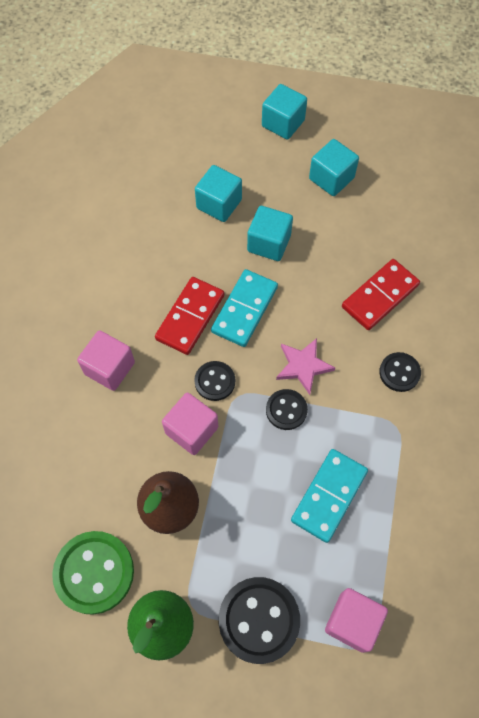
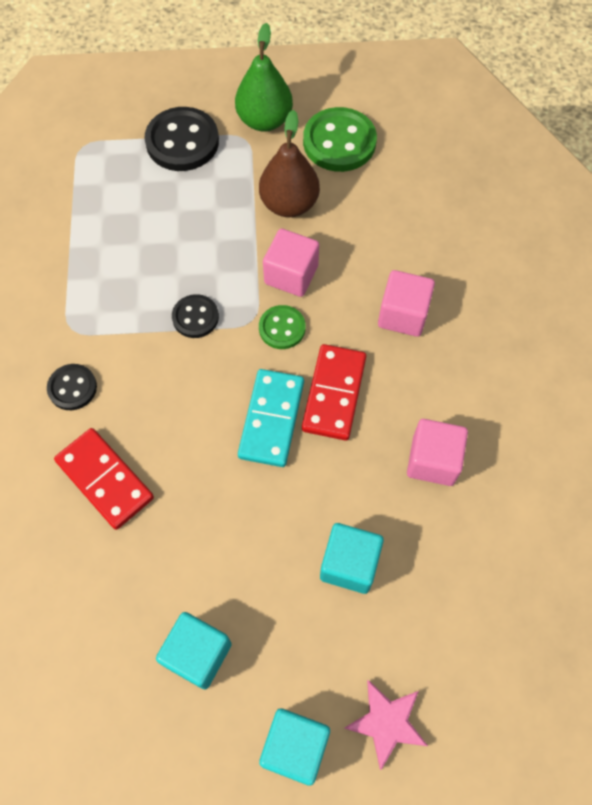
camera: 165 degrees right, 0 degrees up
(215, 381) = (282, 328): black button -> green button
(269, 243) = (264, 519): turquoise cube -> none
(303, 366) = (186, 369): pink star -> pink star (386, 722)
(329, 496) = (135, 248): turquoise domino -> none
(352, 622) = (99, 158): pink cube -> pink cube (433, 460)
(380, 296) = (105, 479): red domino -> red domino turned 75 degrees counterclockwise

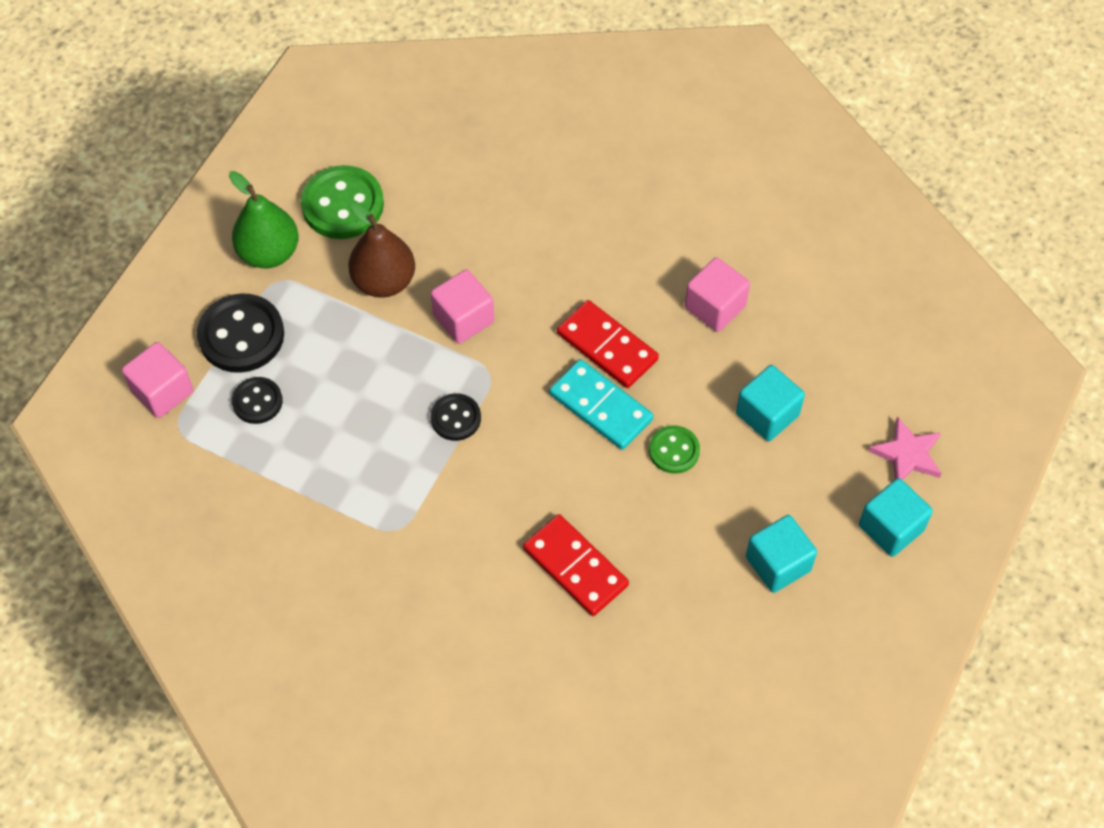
camera: 60 degrees left, 5 degrees down
(72, 388) = (463, 555): black button -> black button (257, 401)
(105, 479) = (575, 567): red domino -> red domino turned 60 degrees clockwise
(282, 328) = (515, 354): green button -> green button (674, 450)
(403, 315) = (564, 254): pink cube -> pink cube (162, 391)

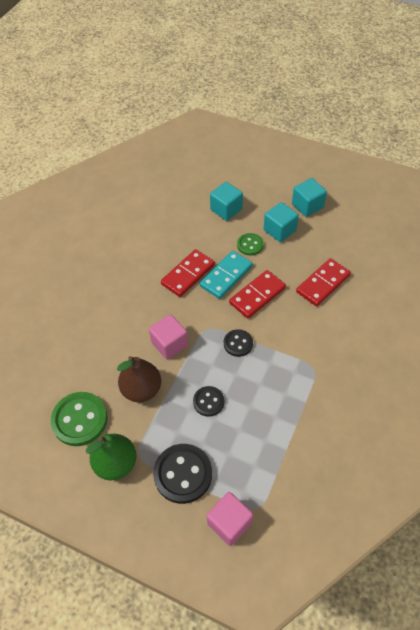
camera: 90 degrees left, 5 degrees down
(257, 401) = (233, 457): black button -> black button (208, 402)
(554, 455) = (257, 295): none -> red domino
(715, 307) = (162, 230): pink cube -> none
(891, 528) = (282, 168): turquoise cube -> turquoise cube (279, 230)
(907, 454) = (244, 161): pink star -> none

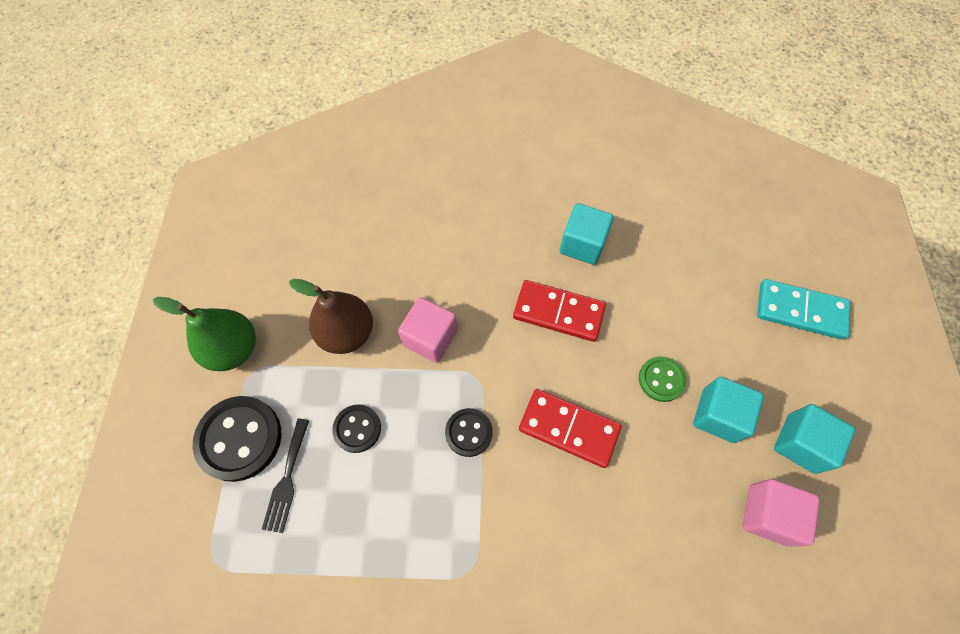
camera: 65 degrees right, 10 degrees up
(80, 420) = (281, 281): green button -> none
(222, 451) = (287, 479): none -> black fork
(226, 209) = (711, 316): turquoise cube -> turquoise cube (582, 244)
(226, 276) = (582, 367): turquoise domino -> turquoise domino (800, 311)
(229, 523) = (184, 531): pink cube -> pink cube (768, 514)
(323, 283) = (645, 529): red domino -> none

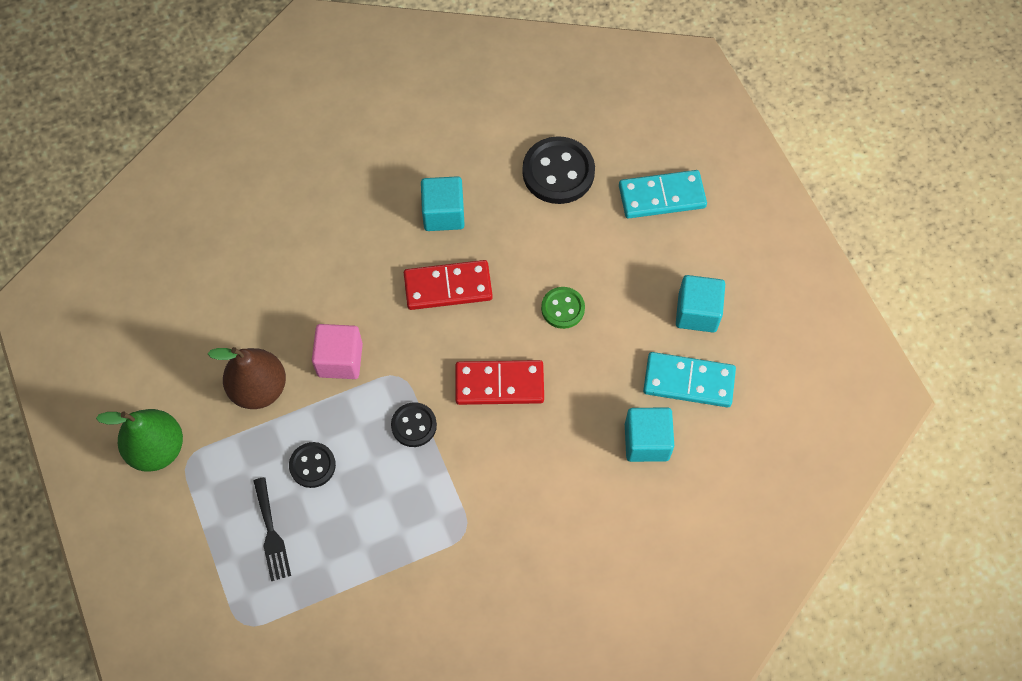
camera: 25 degrees left, 0 degrees up
(239, 439) = (209, 520): black button -> black button (558, 172)
(718, 415) = (622, 318): turquoise cube -> turquoise cube (646, 442)
(768, 514) = (688, 381): pink cube -> turquoise domino

